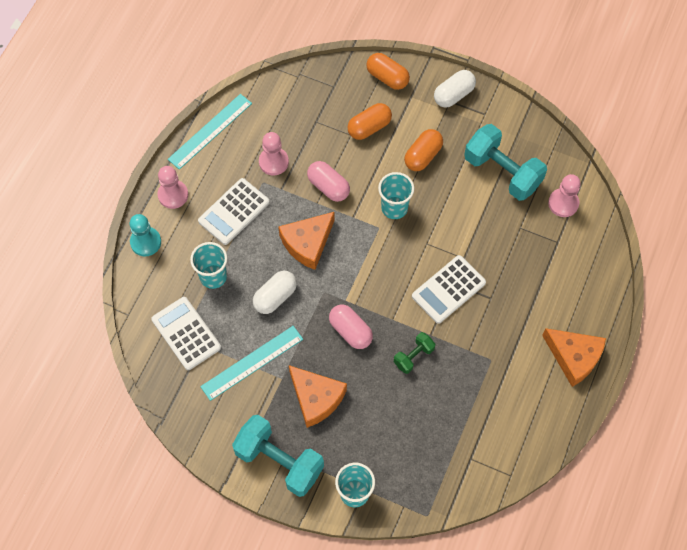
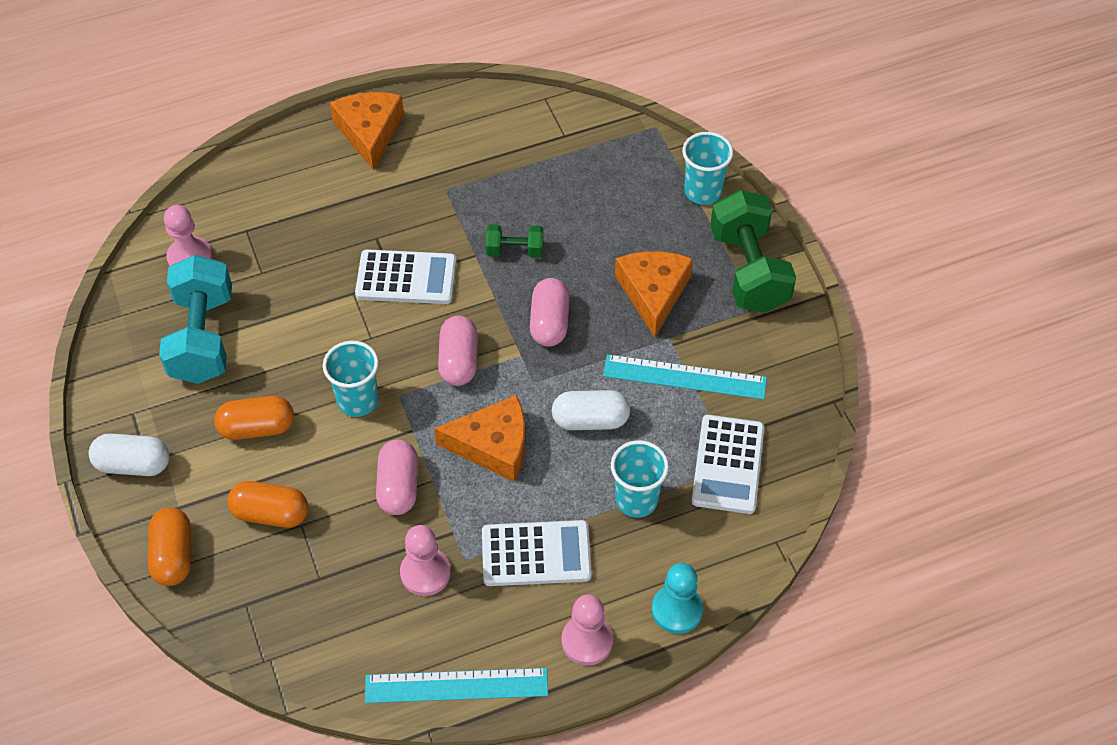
camera: 135 degrees left, 10 degrees down
(279, 461) = (748, 270): turquoise dumbbell -> green dumbbell
(371, 270) = (458, 361): none -> pink capsule

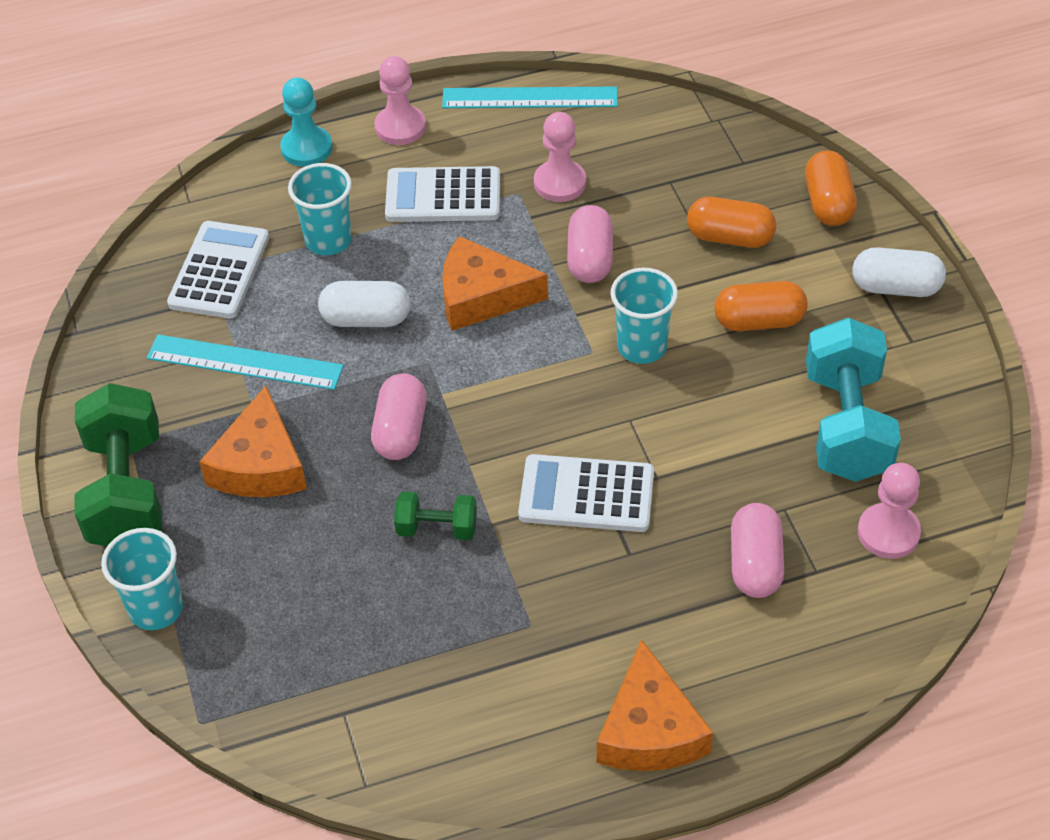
camera: 175 degrees left, 5 degrees down
(458, 361) = (519, 388): pink capsule -> pink capsule (755, 564)

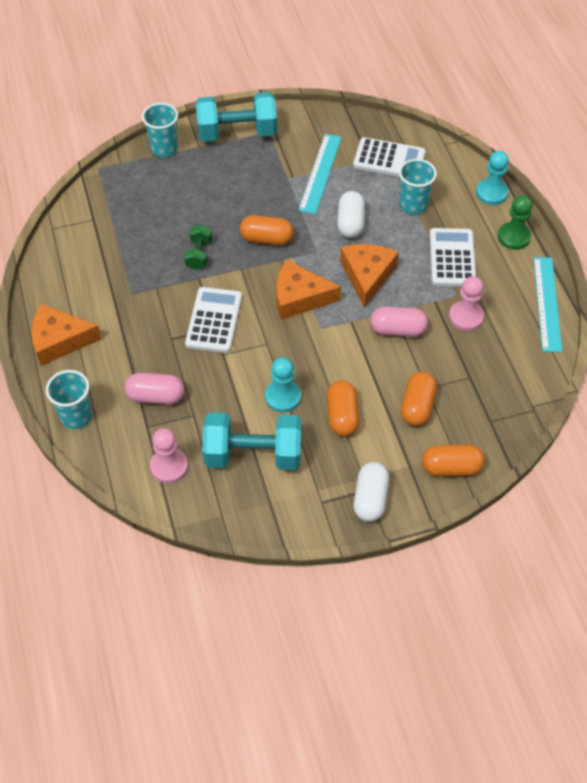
camera: 90 degrees right, 5 degrees up
(126, 491) = (237, 133): green dumbbell -> turquoise dumbbell
(260, 464) = (249, 182): orange cheese -> orange cheese (299, 297)
(400, 127) = (514, 237): pink pawn -> green pawn
(401, 431) = (267, 239): pink capsule -> orange capsule
(642, 347) = (323, 352): turquoise cup -> turquoise cup (76, 416)
(733, 394) = (283, 397): none -> turquoise pawn

